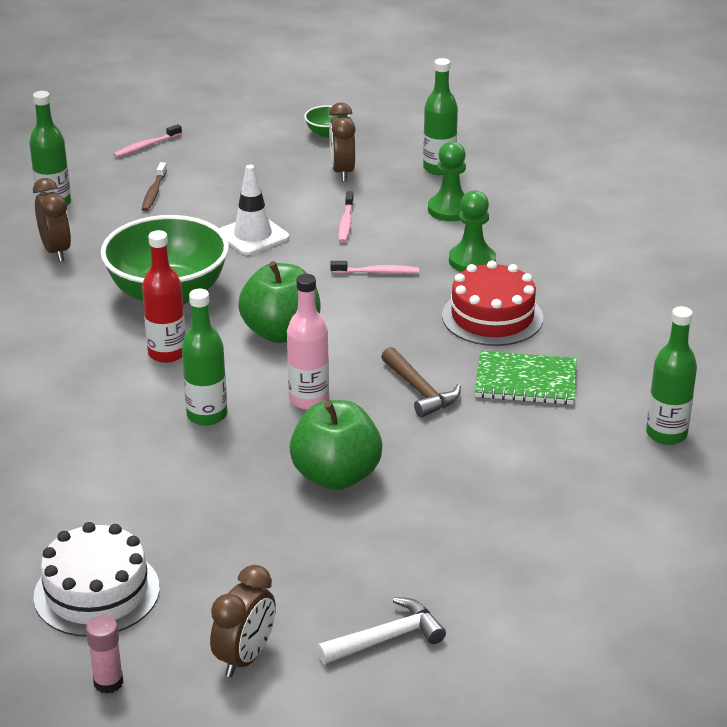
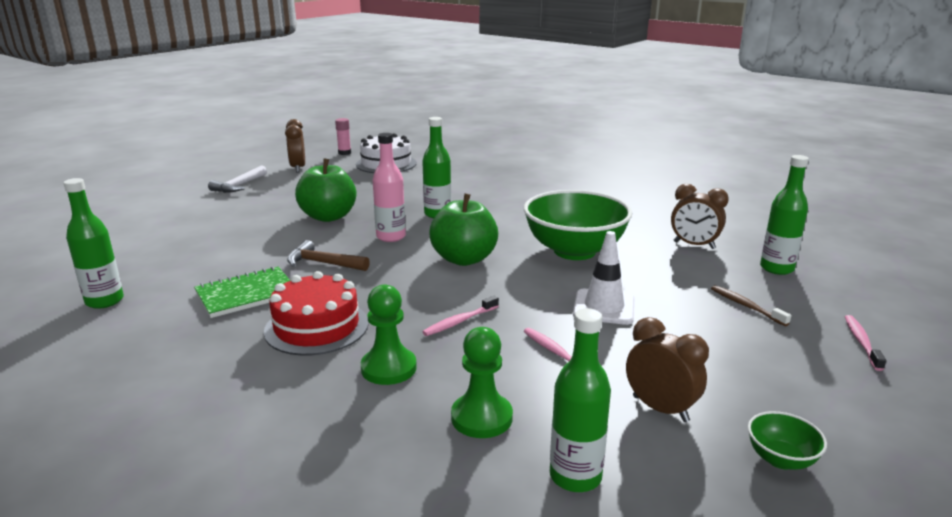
camera: 140 degrees right, 10 degrees down
(167, 353) = (511, 227): red bottle -> none

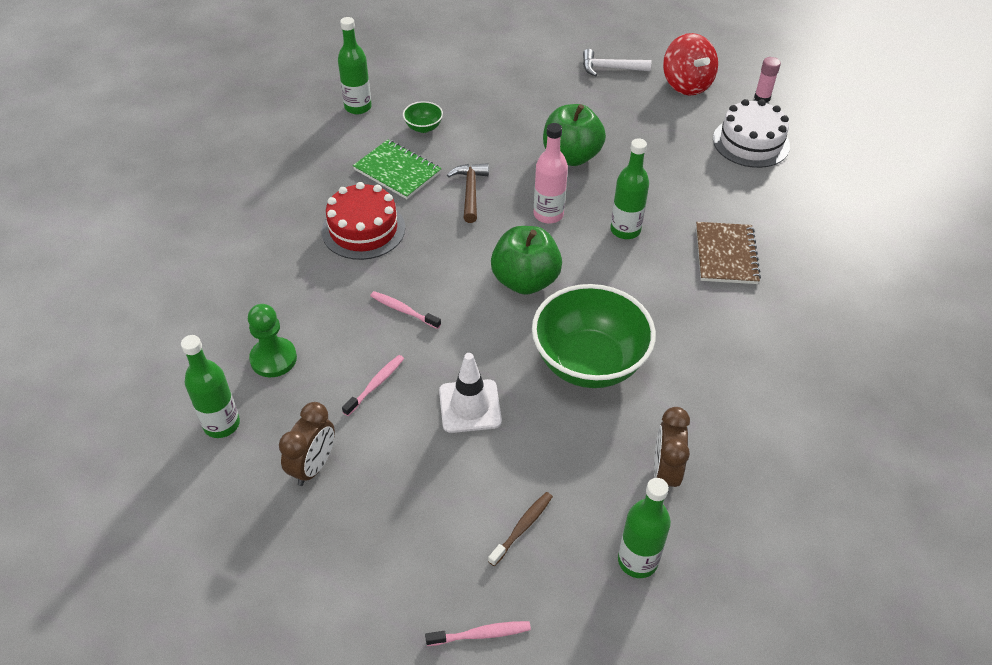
camera: 70 degrees right, 25 degrees up
(298, 168) = (686, 84): brown clock -> red spinning top
(388, 368) = (320, 289): green pawn -> none
(492, 190) = (725, 255): none -> brown notebook
(780, 459) = (268, 550): green bowl -> green bowl (423, 127)

